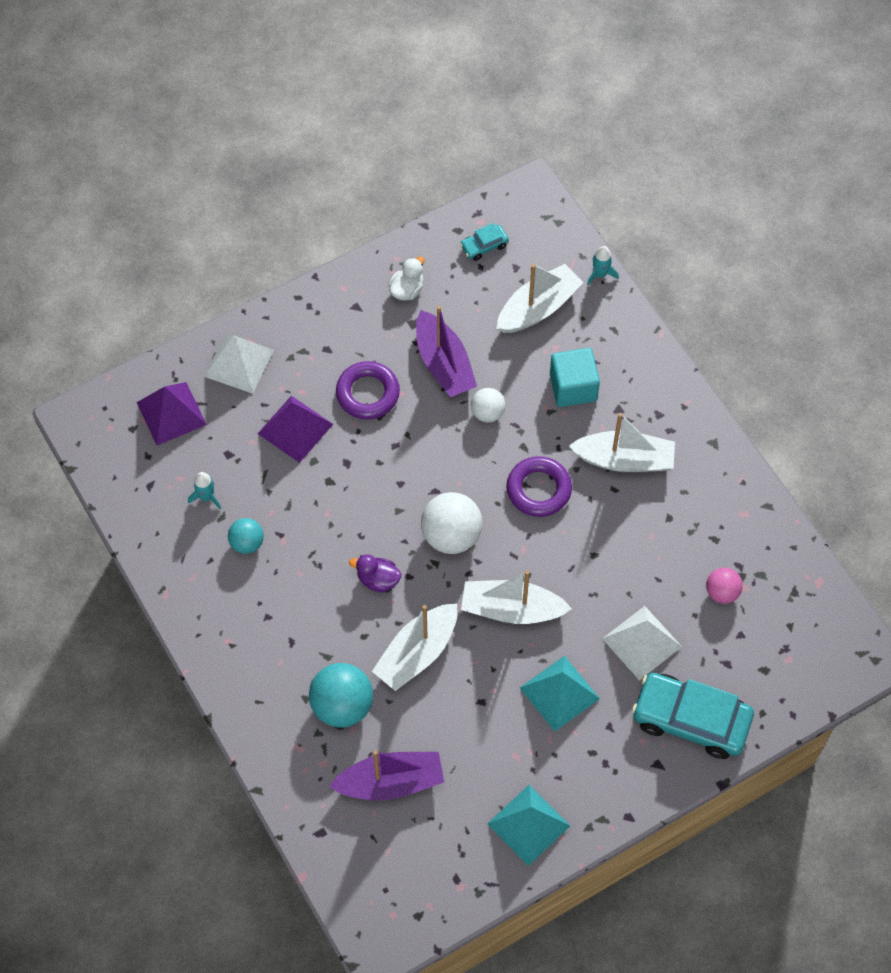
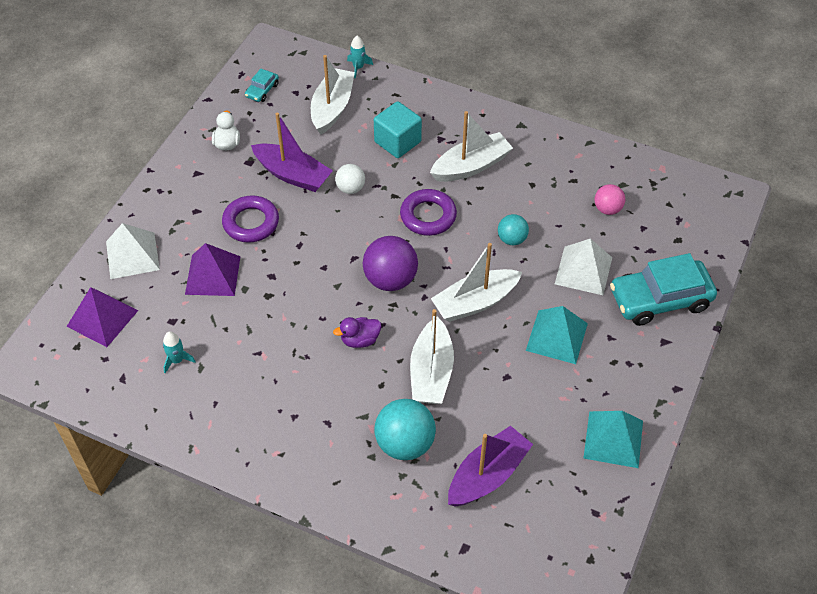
camera: 35 degrees left, 10 degrees down
(247, 543) = (236, 374): turquoise ball -> turquoise ball (512, 239)
(451, 535) = (390, 279): white ball -> purple ball

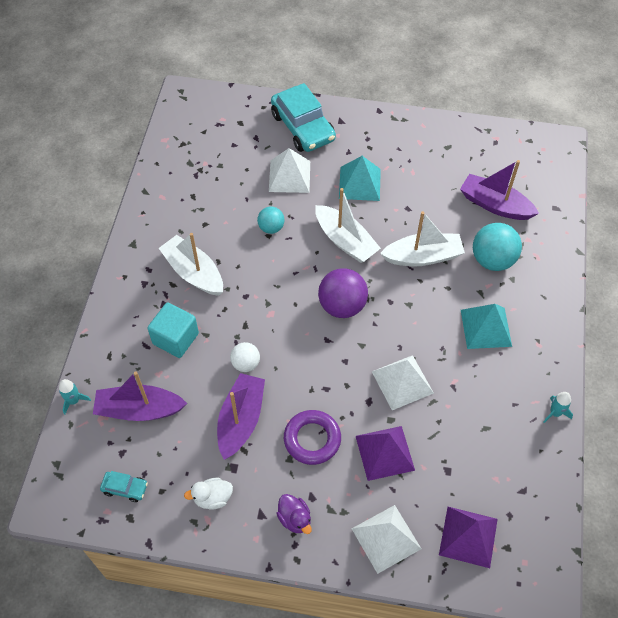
camera: 105 degrees left, 5 degrees up
(177, 360) = (486, 450): turquoise rocket -> turquoise rocket (555, 413)
(281, 309) = (402, 382): none -> white pyramid
(332, 108) = (139, 409): white boat -> purple boat
(360, 340) = (411, 313): purple duck -> purple duck (295, 519)
(428, 216) = (262, 293): purple ring -> none
(607, 209) = (220, 169): pink ball -> none
(613, 439) = (435, 139): turquoise pyramid -> turquoise pyramid (486, 328)

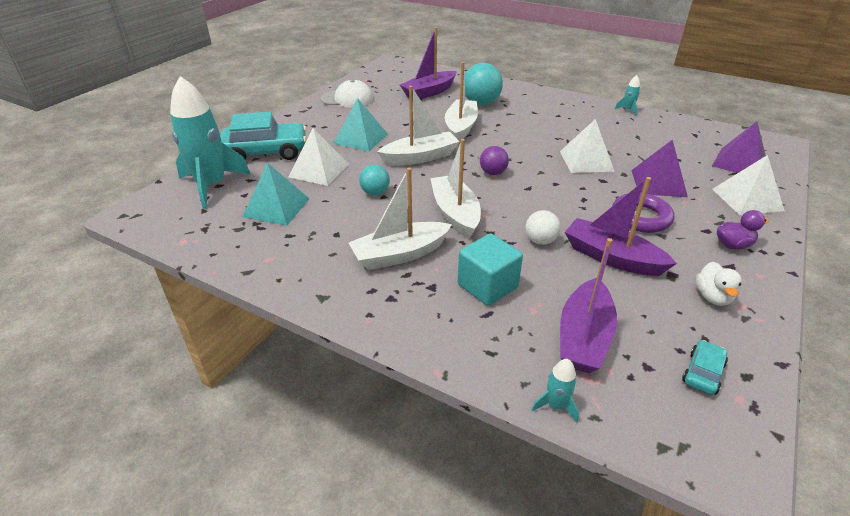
camera: 70 degrees left, 20 degrees down
(237, 119) = (211, 186): none -> turquoise rocket
(262, 293) = (455, 214): none -> white boat
(342, 306) = (493, 173): purple ball -> purple ball, size x0.58
(438, 141) = (347, 99): none -> white cap
(486, 328) = (543, 118): turquoise pyramid -> turquoise pyramid (276, 207)

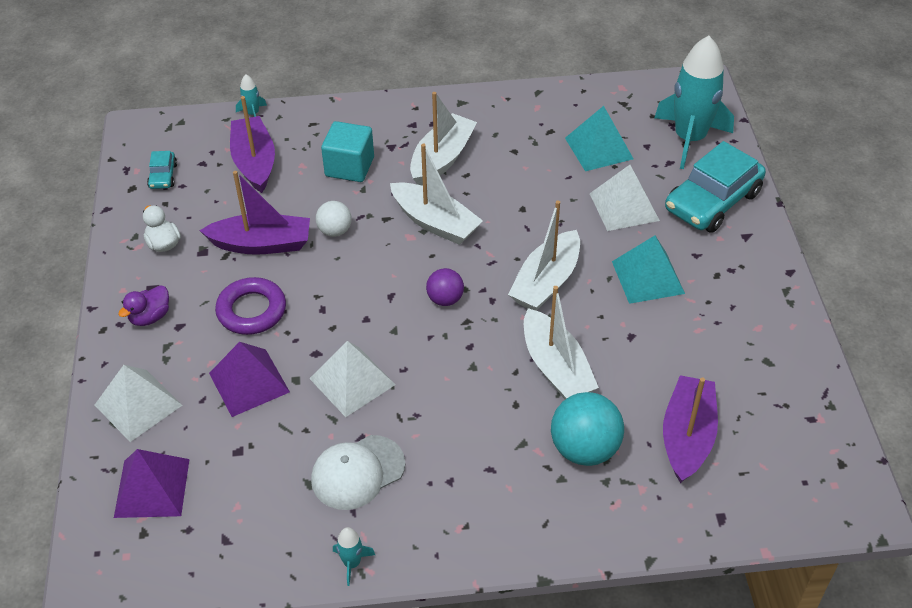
camera: 145 degrees right, 10 degrees up
(347, 99) = (772, 348): white cap -> white cap (357, 472)
(375, 193) = (535, 208): turquoise ball -> none

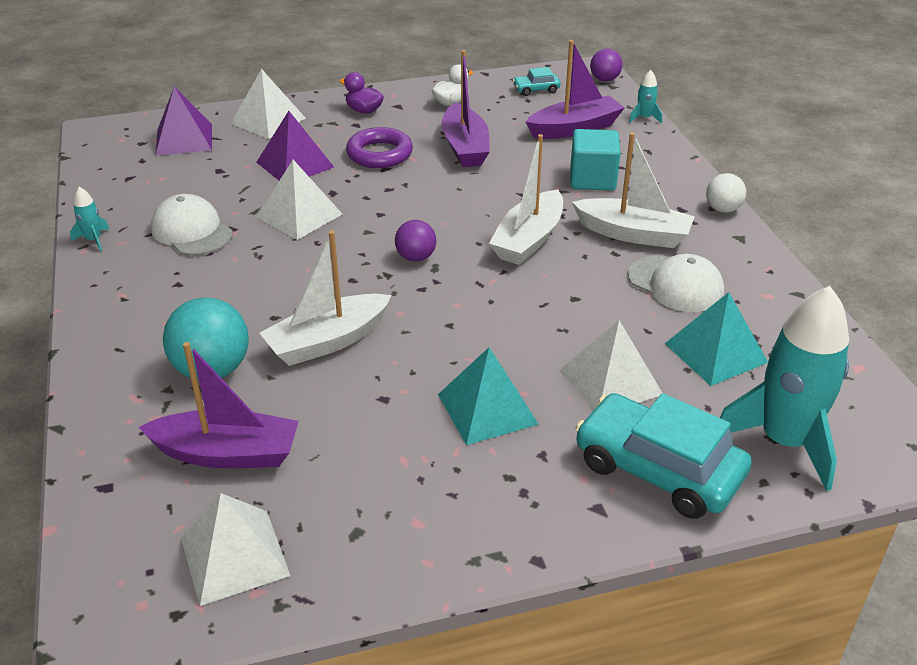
camera: 80 degrees right, 10 degrees down
(164, 124) = (604, 80): none -> purple ball
(335, 231) = (495, 182): white ball -> white ball (722, 209)
(515, 150) = (675, 284): none -> white cap
(546, 282) = (458, 325): white boat -> none
(790, 431) = (234, 556): none -> white pyramid

